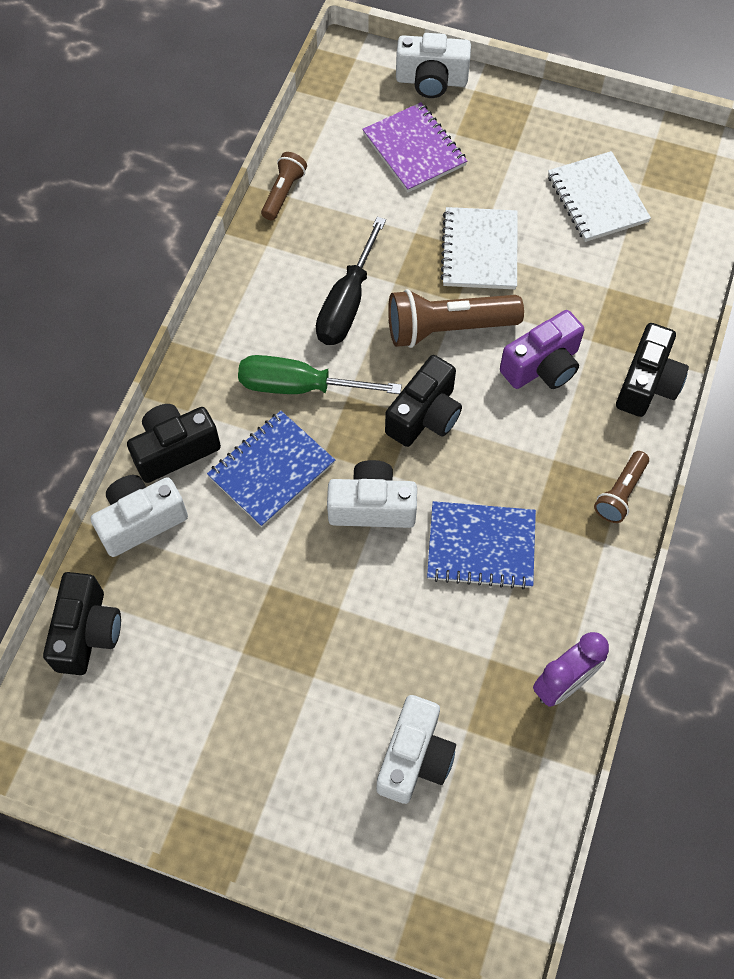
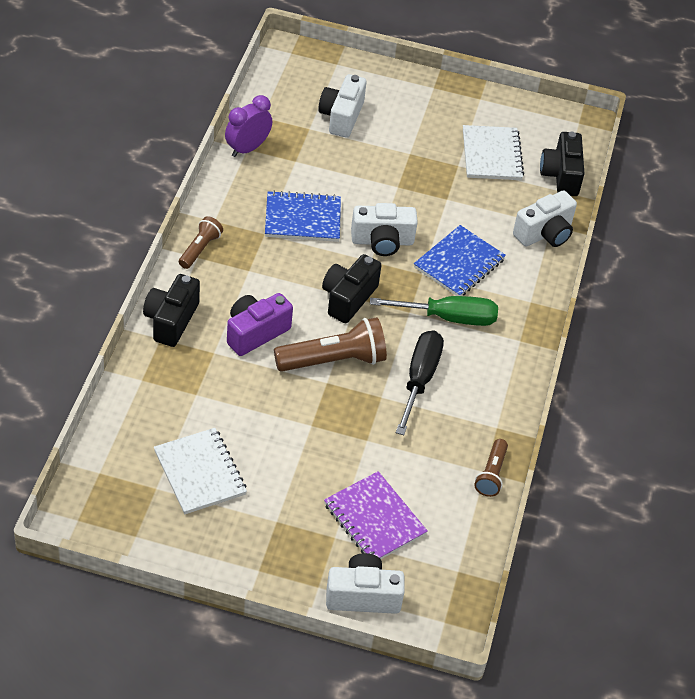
camera: 170 degrees right, 15 degrees down
(175, 450) = (533, 276): black camera -> none
(479, 250) = (308, 424): white notebook -> white notebook (491, 155)

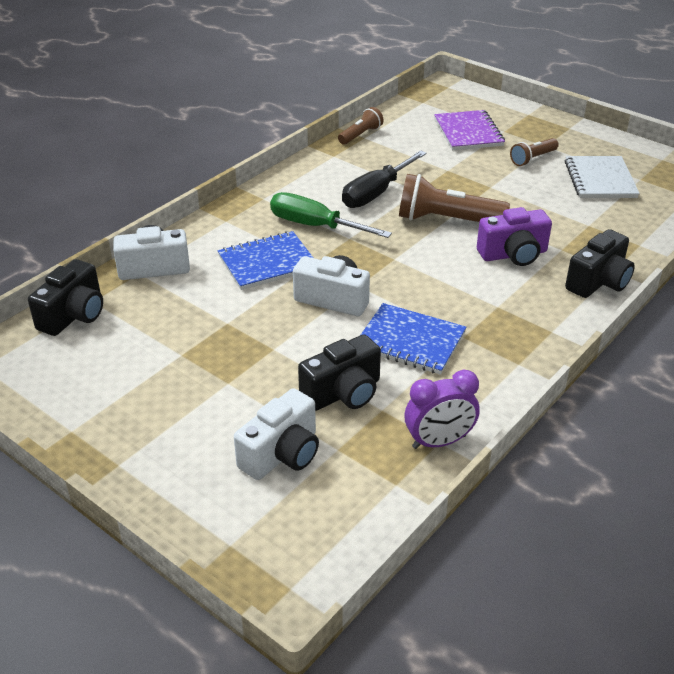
camera: 150 degrees left, 10 degrees down
(200, 249) = (546, 338): brown flashlight -> brown flashlight (532, 159)
(348, 298) = (403, 260): black camera -> black camera (343, 393)
(363, 596) = (498, 105): white camera -> none
(491, 155) = (130, 356): white notebook -> none

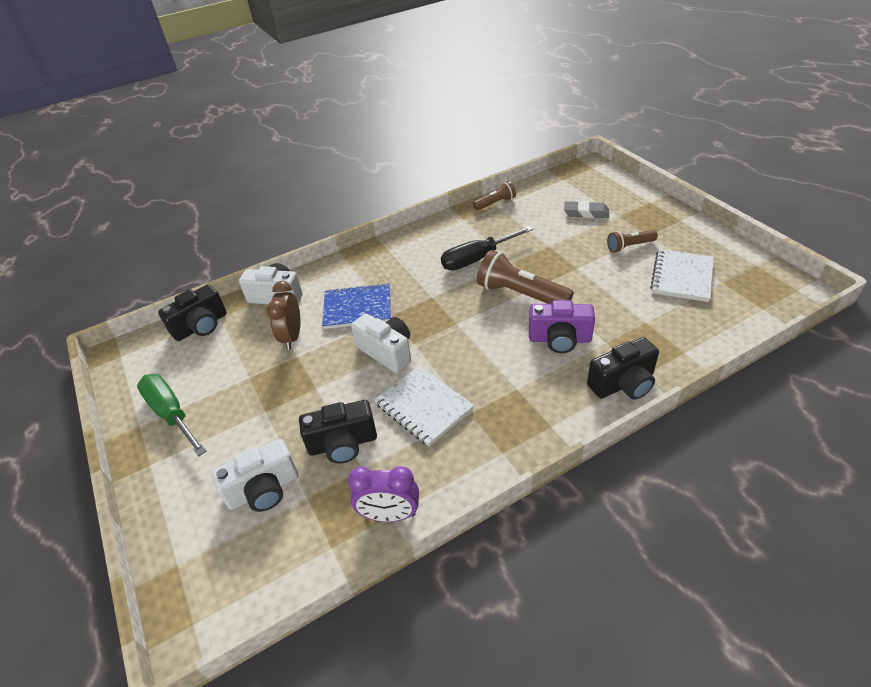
camera: 25 degrees right, 5 degrees up
(206, 305) = (292, 337): none -> brown clock
(316, 226) = (413, 281): green screwdriver -> green screwdriver (172, 414)
(410, 341) = (424, 406): blue notebook -> white notebook
(468, 132) = (586, 213): purple notebook -> grey eraser

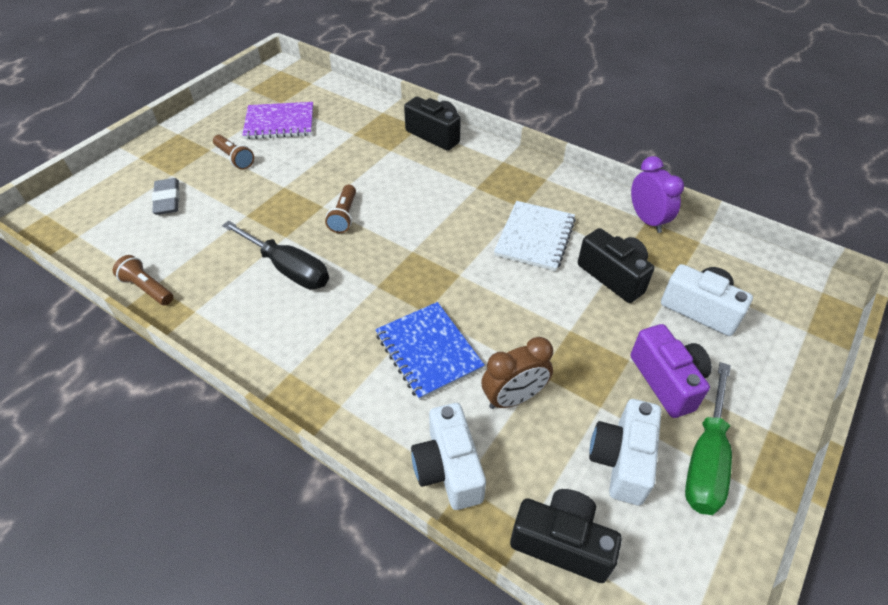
camera: 120 degrees left, 5 degrees up
(387, 352) = (484, 291): white camera -> white camera (622, 460)
(520, 294) = (344, 216): brown flashlight -> brown flashlight, size x0.56
(559, 339) = (400, 176): purple camera -> purple camera (667, 381)
(682, 277) = (279, 123): white notebook -> purple notebook

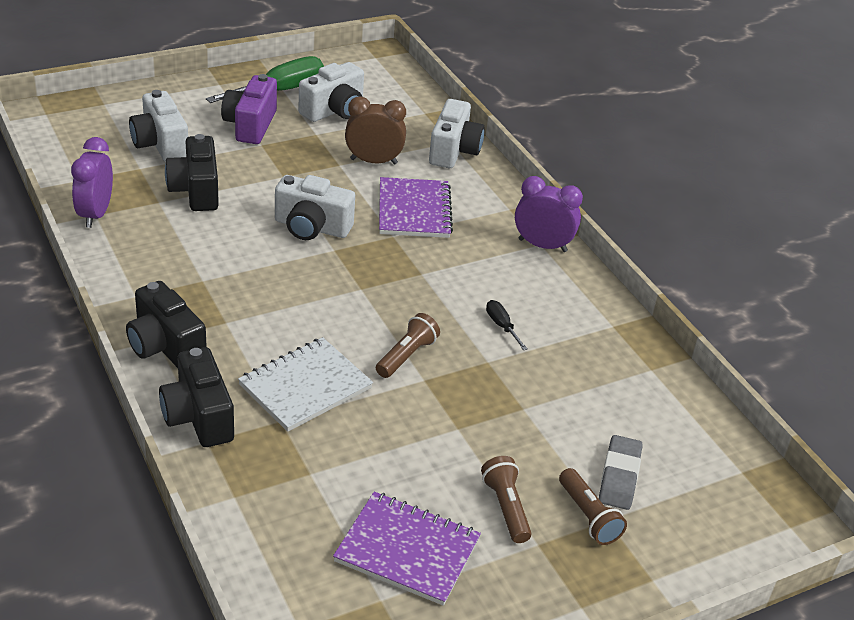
camera: 155 degrees left, 10 degrees down
(147, 288) = (659, 368): brown flashlight -> brown flashlight (588, 517)
(287, 268) = (502, 326): black screwdriver -> black screwdriver, size x0.46
(287, 371) = (542, 245): none -> purple clock
(428, 351) = (414, 210): blue notebook -> purple notebook
(495, 287) = (311, 227): none -> white camera
(535, 237) = (225, 248): white notebook -> white notebook (305, 387)
(562, 542) = (411, 101): black camera -> black camera (165, 346)

